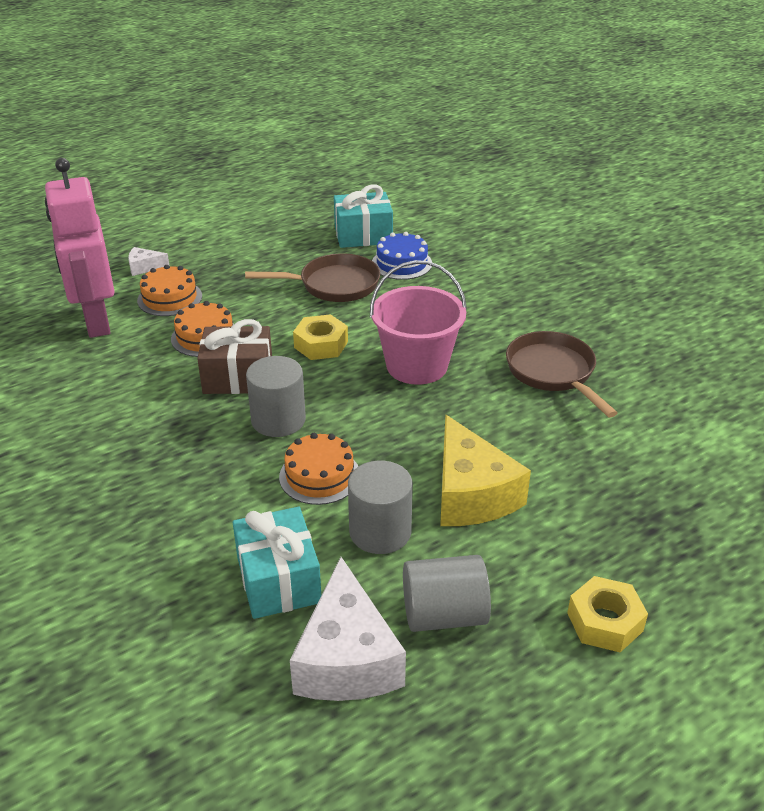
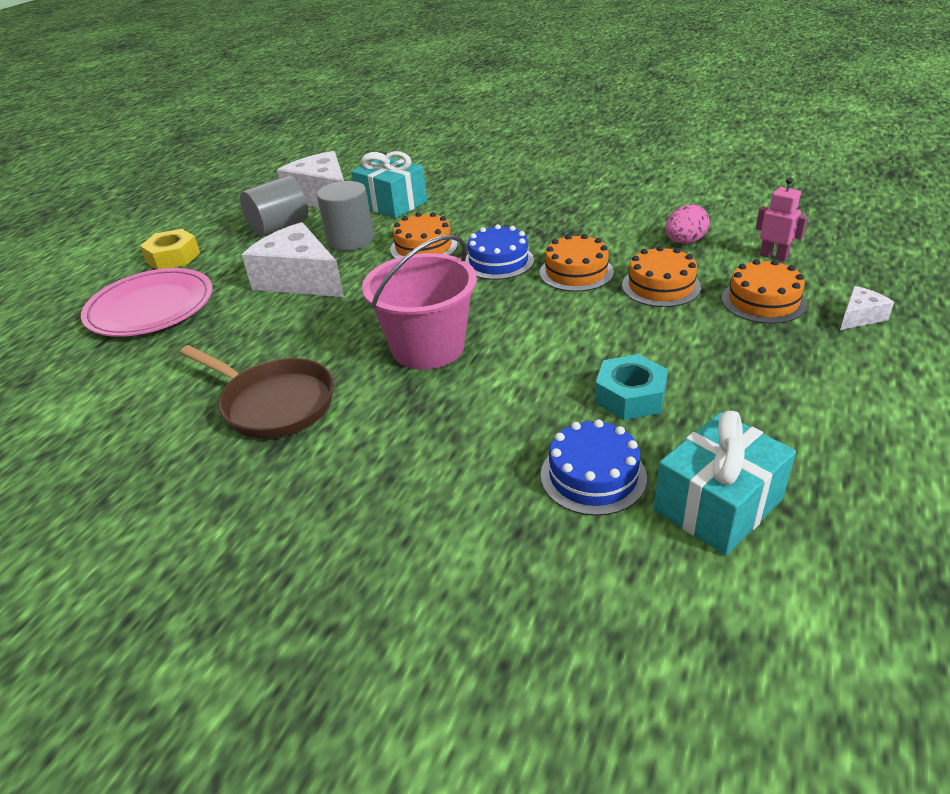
camera: 150 degrees right, 0 degrees up
(96, 322) = (773, 256): pink robot -> pink robot, size x0.42
(120, 364) = (684, 242): none -> pink egg
(238, 377) = (576, 272): brown gift -> orange cake
(278, 420) = (498, 261): grey cylinder -> blue cake
(321, 344) = (546, 326): yellow nut -> none
(334, 285) = (630, 396): brown pan -> turquoise nut
(471, 494) = (299, 279): yellow cheese -> white cheese
(642, 532) = (151, 307): none -> pink plate

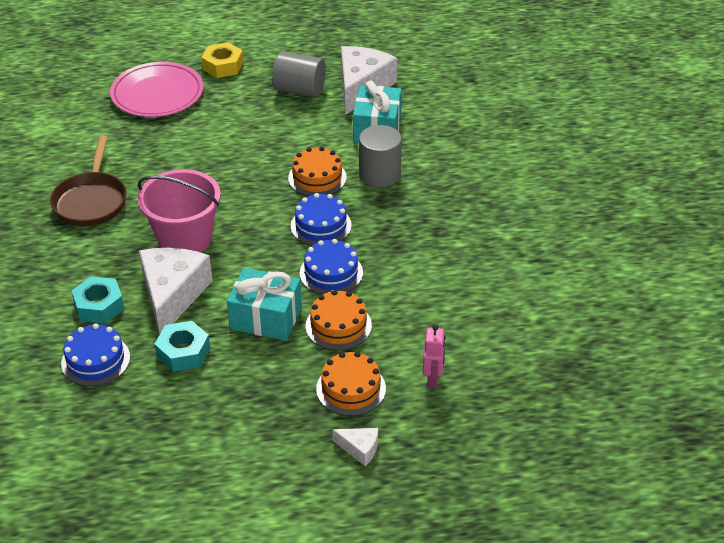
camera: 55 degrees right, 5 degrees up
(299, 279) = (232, 140): white cheese -> white cheese (172, 295)
(350, 240) = (303, 136): grey cylinder -> grey cylinder (380, 174)
(486, 446) = (99, 306): none -> turquoise nut
(576, 272) = (331, 273): orange cake -> blue cake
(684, 242) = (423, 318): pink egg -> none
(717, 504) = (97, 420): turquoise gift -> turquoise gift (266, 318)

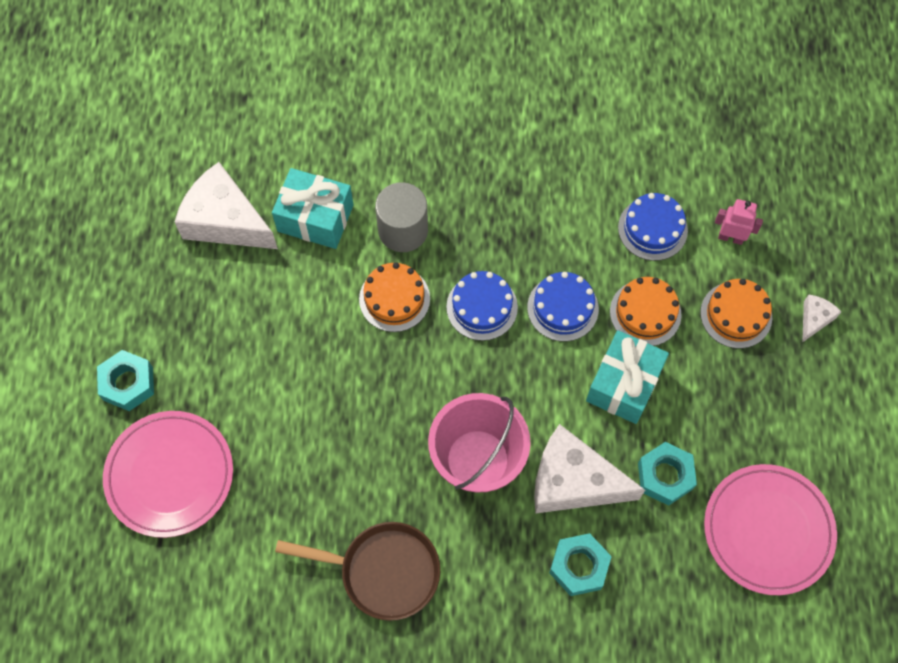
camera: 80 degrees left, 25 degrees up
(95, 360) = (666, 572): blue cake -> blue cake (652, 229)
(138, 427) = (768, 530): none -> pink plate
(223, 66) = (128, 383): yellow nut -> turquoise nut
(300, 90) = (211, 294): grey cylinder -> none

